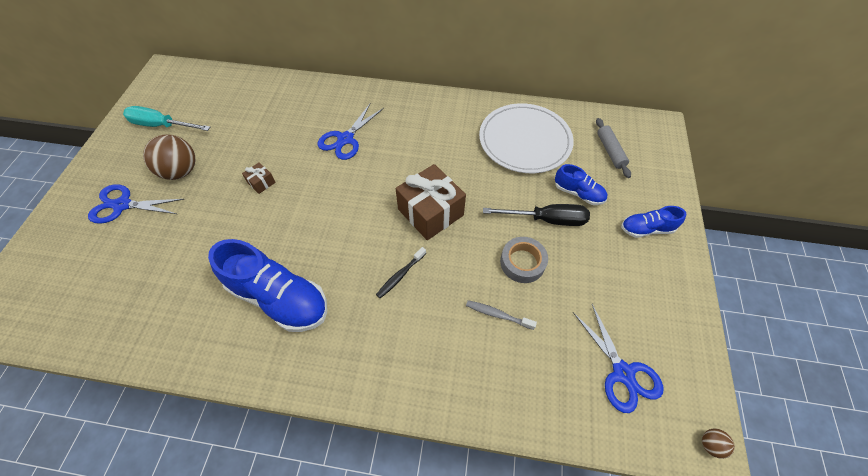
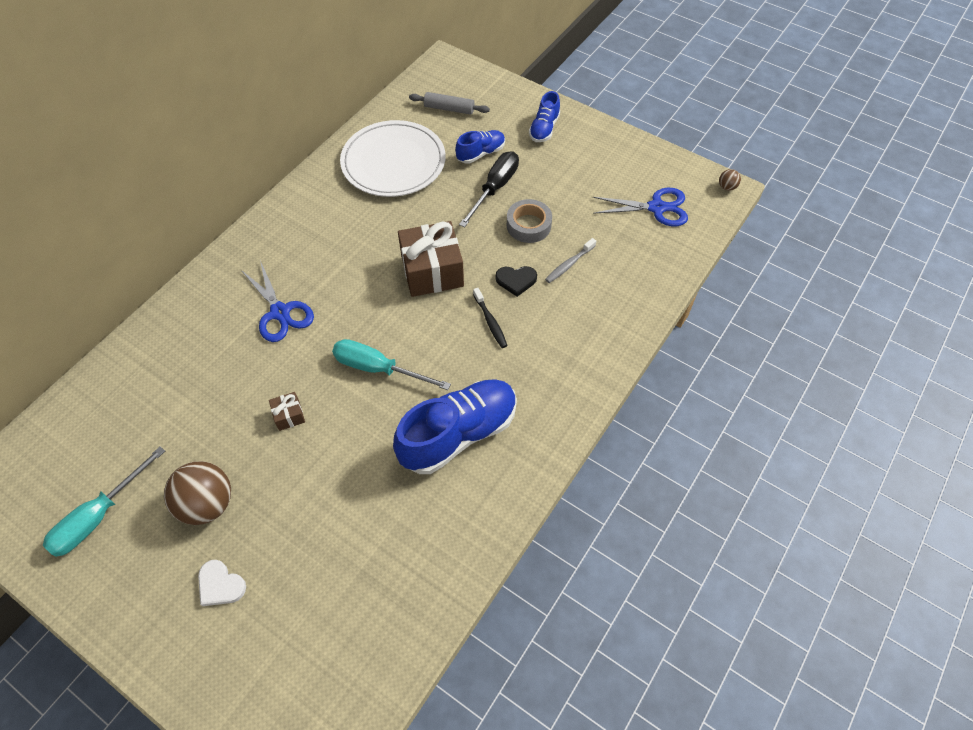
camera: 65 degrees left, 0 degrees up
(122, 205) = (220, 585): blue scissors -> white heart
(321, 217) = (378, 368): none -> turquoise screwdriver
(454, 277) = (516, 280): none -> black heart

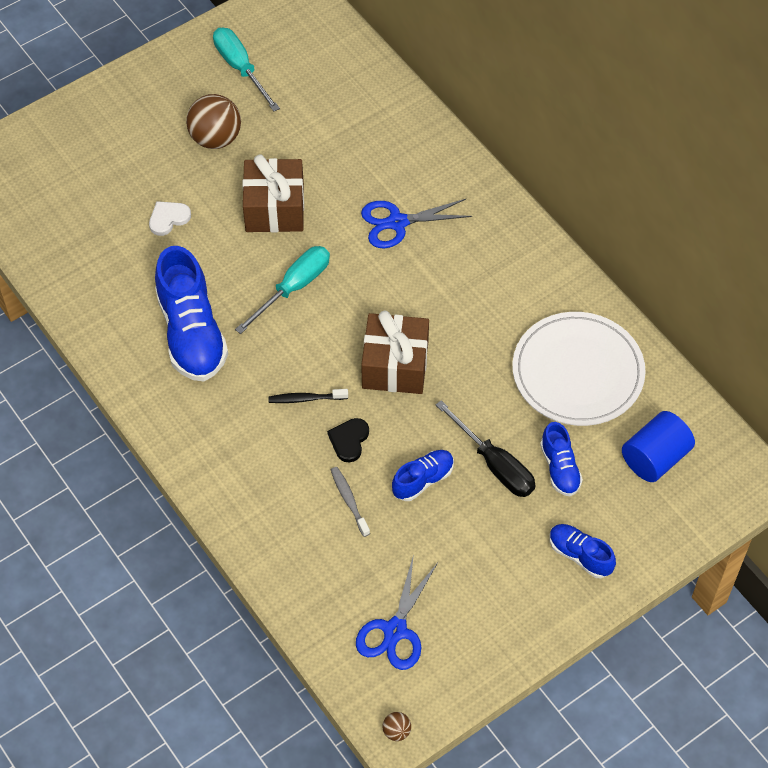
camera: 110 degrees right, 0 degrees up
(220, 585) = (140, 137): white heart -> white heart (168, 218)
(289, 415) = (274, 208): brown gift -> brown gift, size x2.26
(449, 108) = (655, 458): grey rolling pin -> blue cylinder
(528, 225) = (423, 480): grey tape -> blue shoe

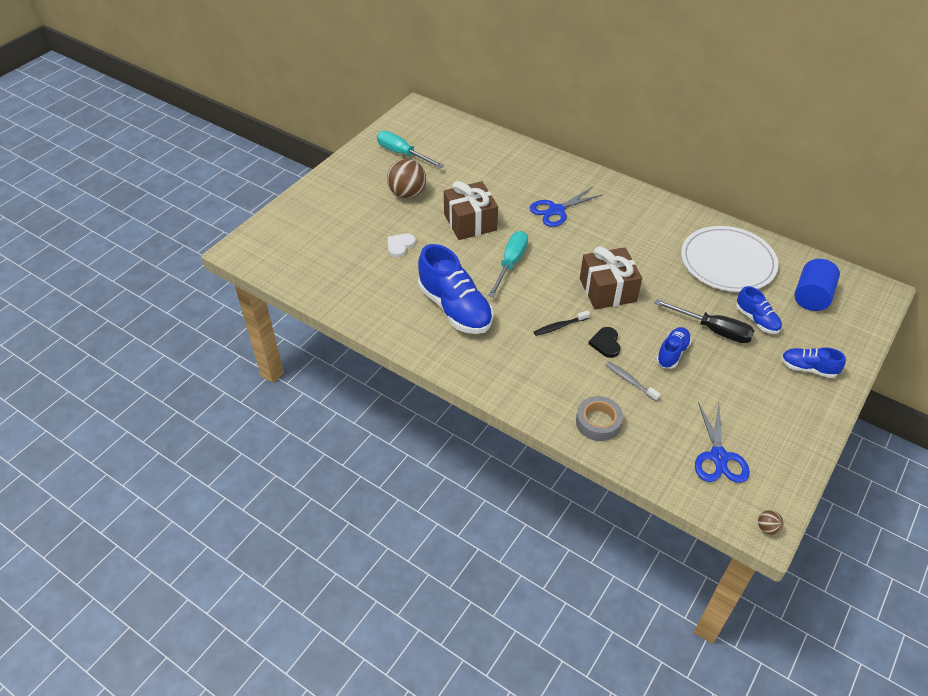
camera: 20 degrees left, 10 degrees down
(280, 541) = (598, 422): none -> grey tape

